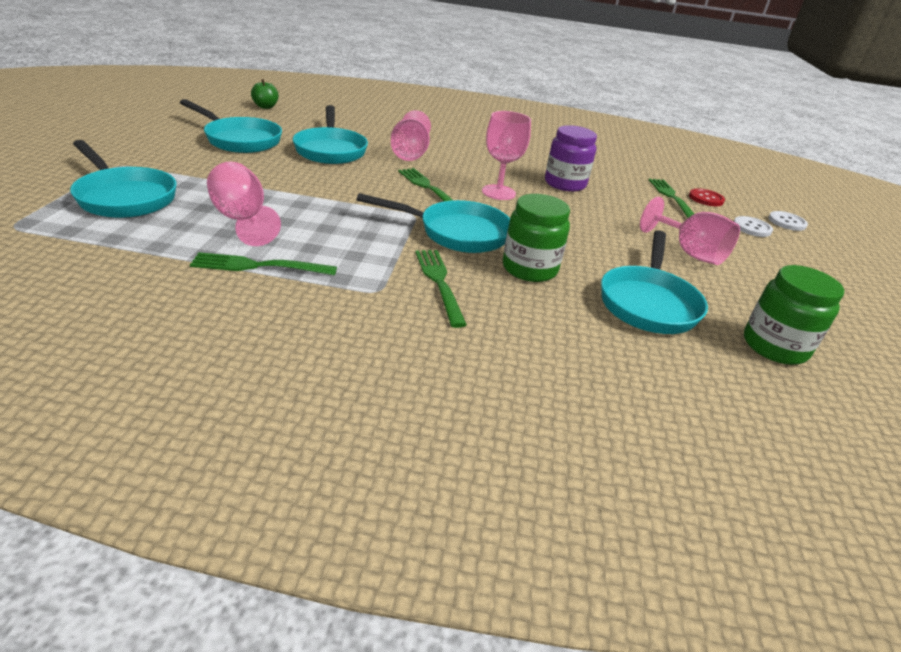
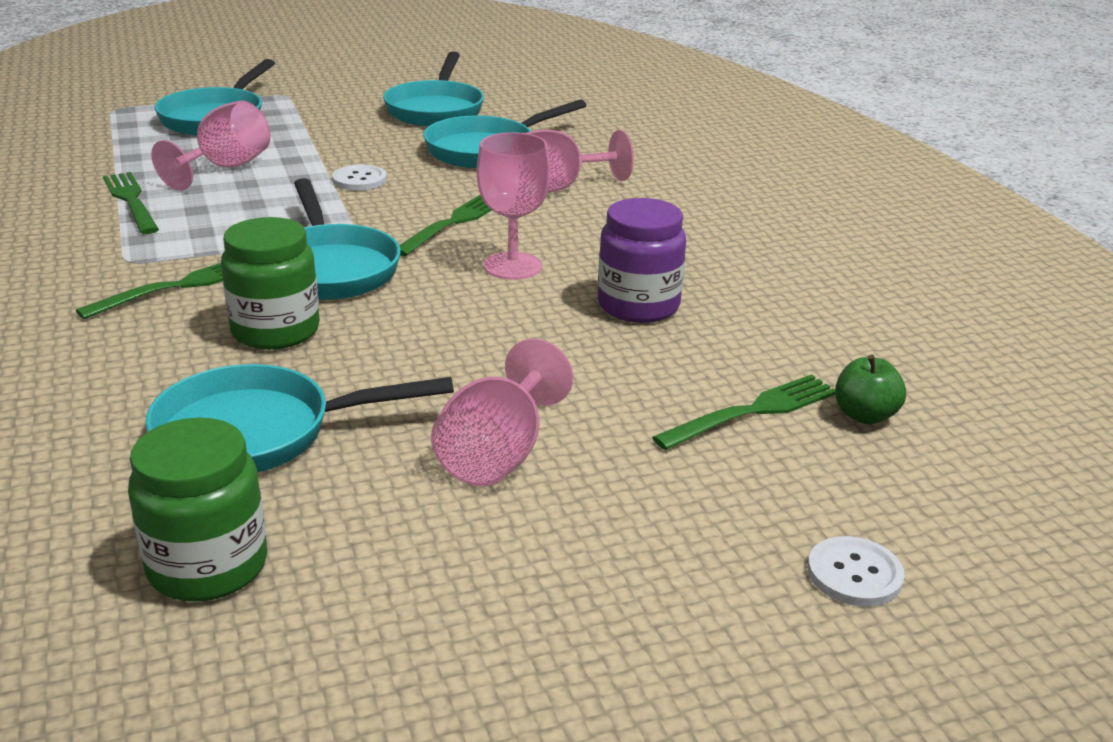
camera: 65 degrees right, 5 degrees down
(265, 107) = (567, 89): green apple -> green apple (864, 415)
(706, 199) = (818, 452): red button -> none
(752, 228) = (735, 522): white button -> white button (359, 180)

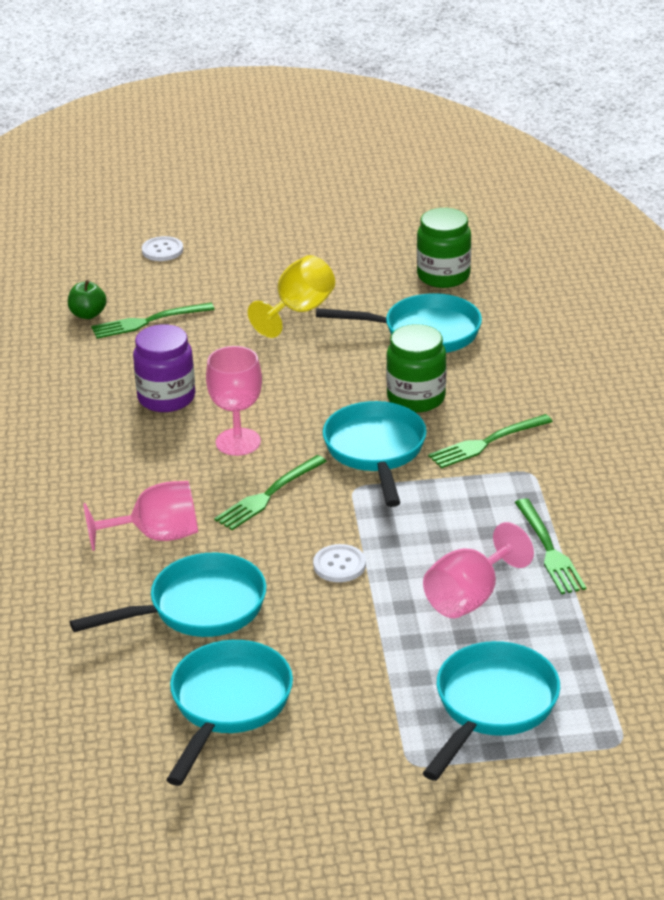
camera: 165 degrees left, 5 degrees up
(498, 454) = (298, 311): pink goblet -> yellow goblet

